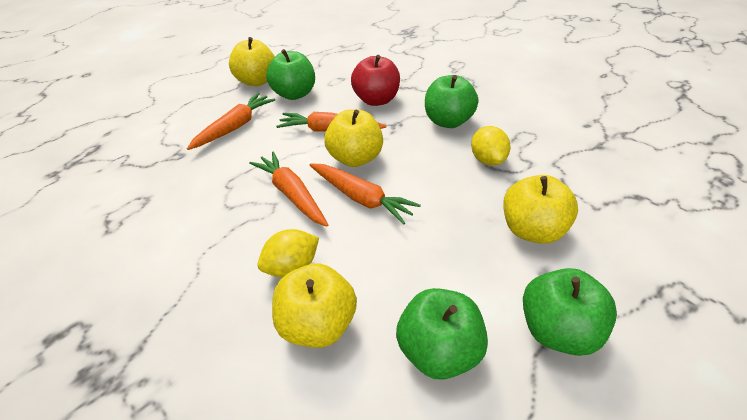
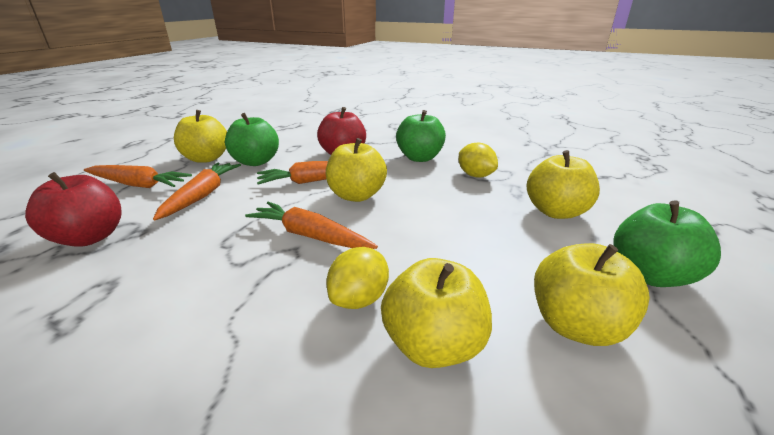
camera: 25 degrees left, 15 degrees down
(147, 152) = (90, 237): none -> red apple
(361, 198) = (387, 223): orange carrot -> orange carrot (138, 185)
(438, 350) = (576, 325): green apple -> yellow apple

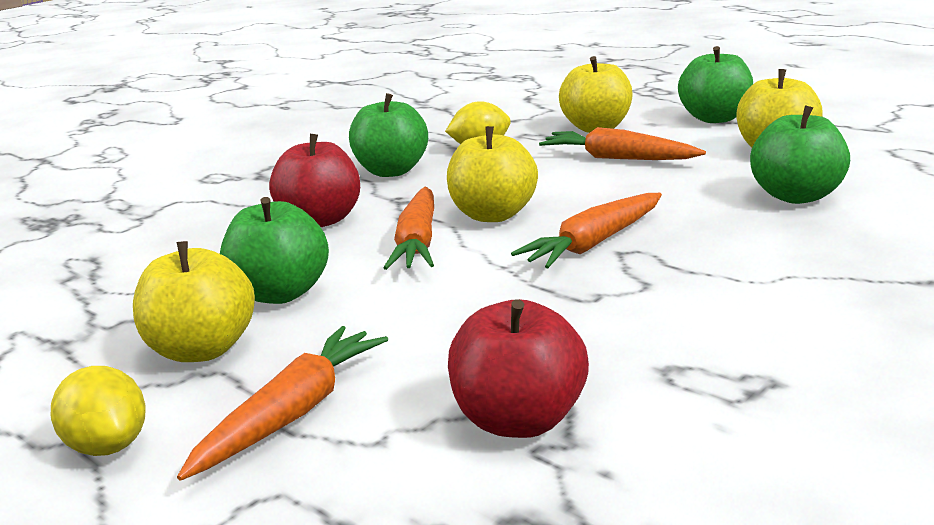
camera: 70 degrees left, 5 degrees down
(202, 195) = (408, 332): orange carrot -> orange carrot (618, 158)
(359, 299) = (730, 220): yellow lemon -> yellow lemon (109, 445)
(433, 344) = (796, 196): yellow apple -> green apple

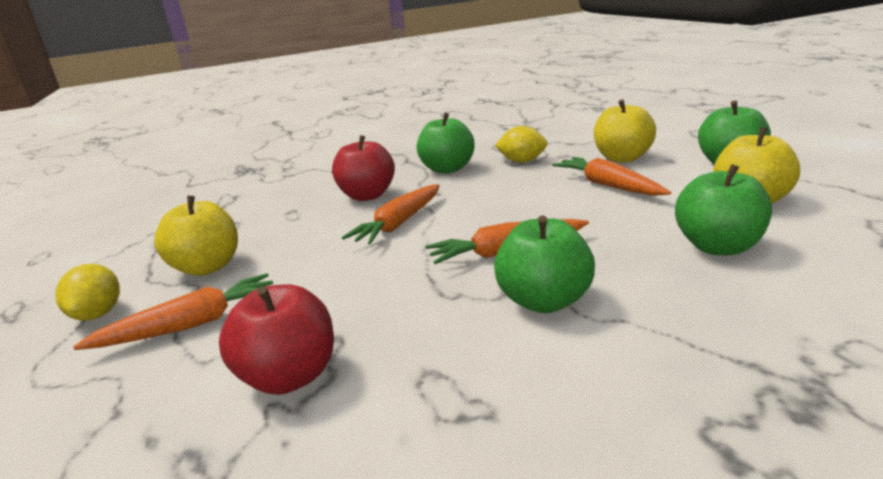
camera: 30 degrees right, 0 degrees up
(281, 293) = (286, 241): green apple -> green apple (544, 301)
(493, 215) = (468, 214): yellow apple -> none

